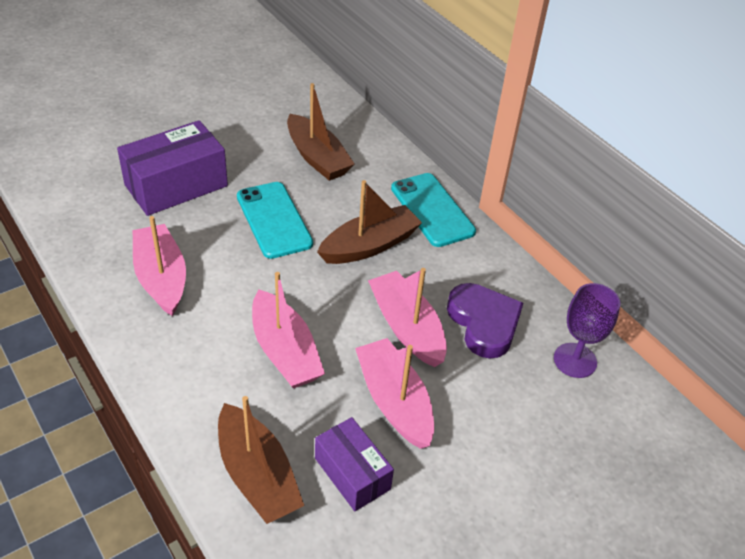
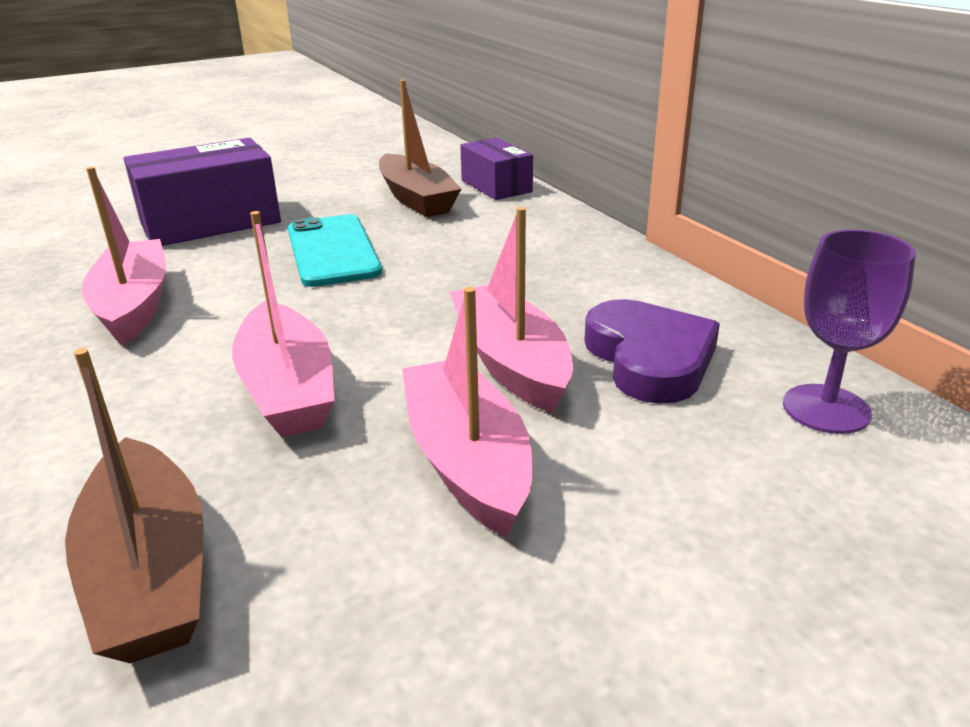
camera: 10 degrees right, 15 degrees down
(352, 473) = (349, 577): purple box -> purple box (496, 186)
(369, 245) = (469, 274): brown boat -> none
(432, 210) = (573, 241): turquoise phone -> none

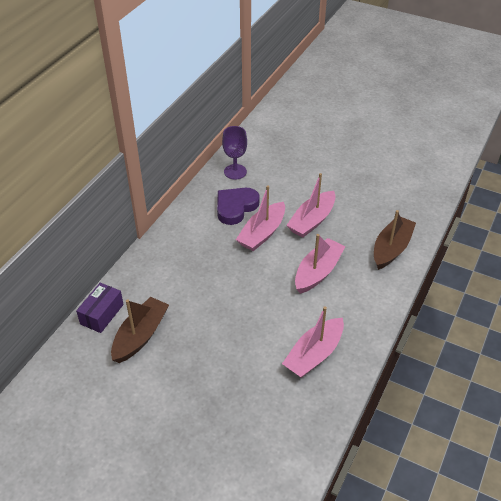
camera: 125 degrees left, 15 degrees up
(210, 222) = (227, 400): purple box -> none
(332, 251) = (222, 327): turquoise phone -> none

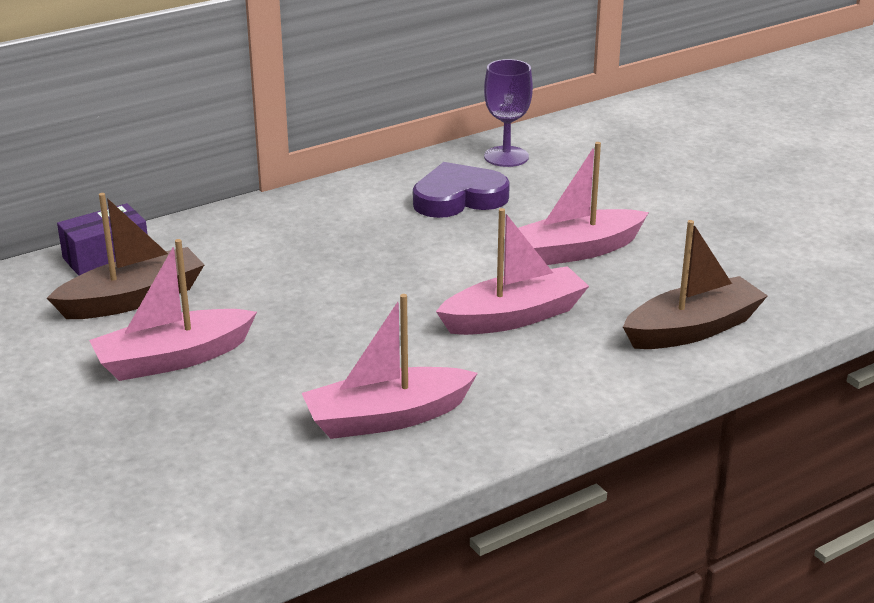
camera: 30 degrees right, 15 degrees down
(262, 233) = (468, 241): pink boat -> pink boat (173, 359)

